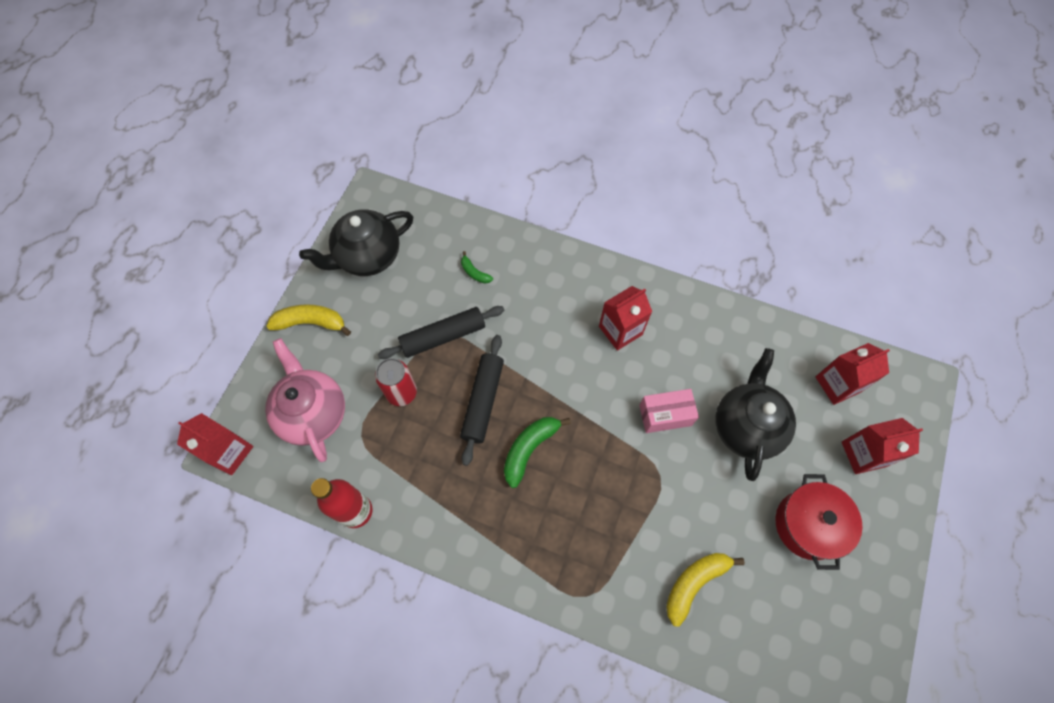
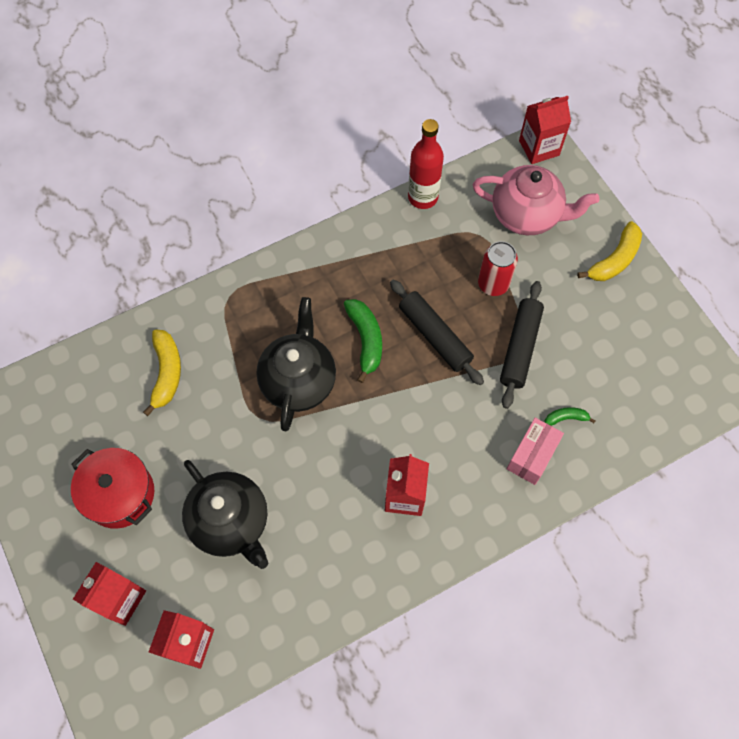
camera: 130 degrees right, 0 degrees up
(367, 257) = (652, 342): black teapot -> black teapot (298, 380)
(665, 415) = (299, 465): pink box -> pink box (532, 456)

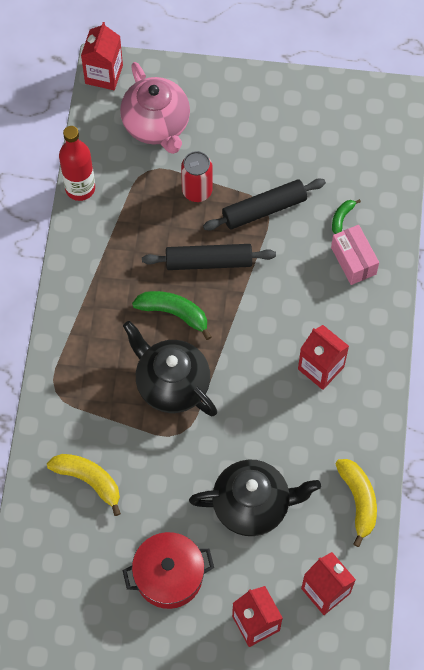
camera: 55 degrees left, 0 degrees up
(520, 348) = (264, 209): black rolling pin -> black rolling pin turned 75 degrees counterclockwise
(527, 215) = (157, 125): pink teapot -> pink teapot turned 105 degrees clockwise
(614, 260) = (242, 93): yellow banana -> yellow banana (358, 500)

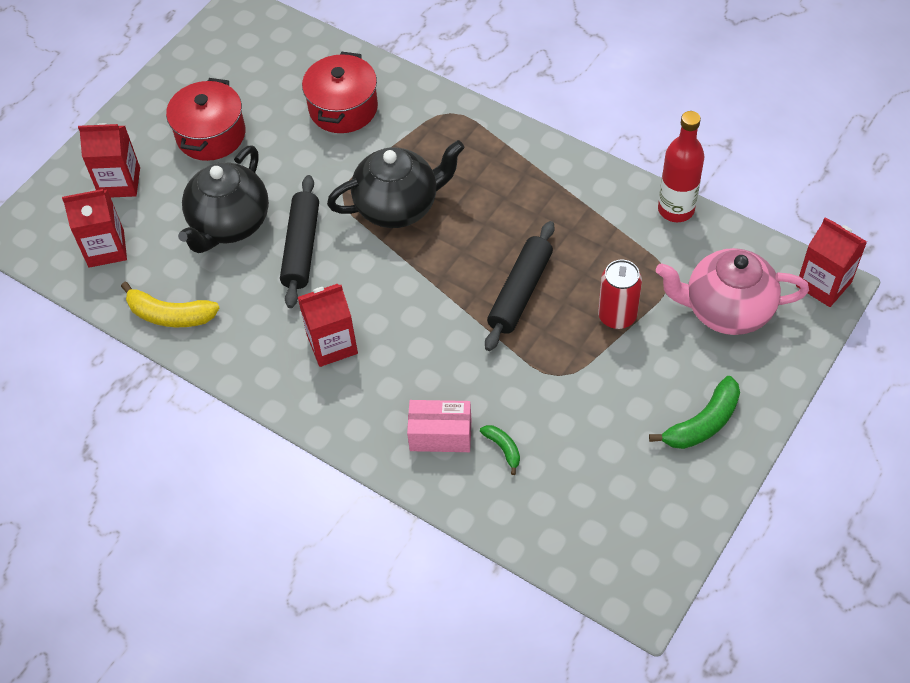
camera: 120 degrees right, 10 degrees down
(89, 480) = (343, 108): yellow banana -> red pot
(174, 313) = (476, 238): green banana -> green banana (702, 423)
(264, 209) = (558, 372): black rolling pin -> black rolling pin (302, 247)

